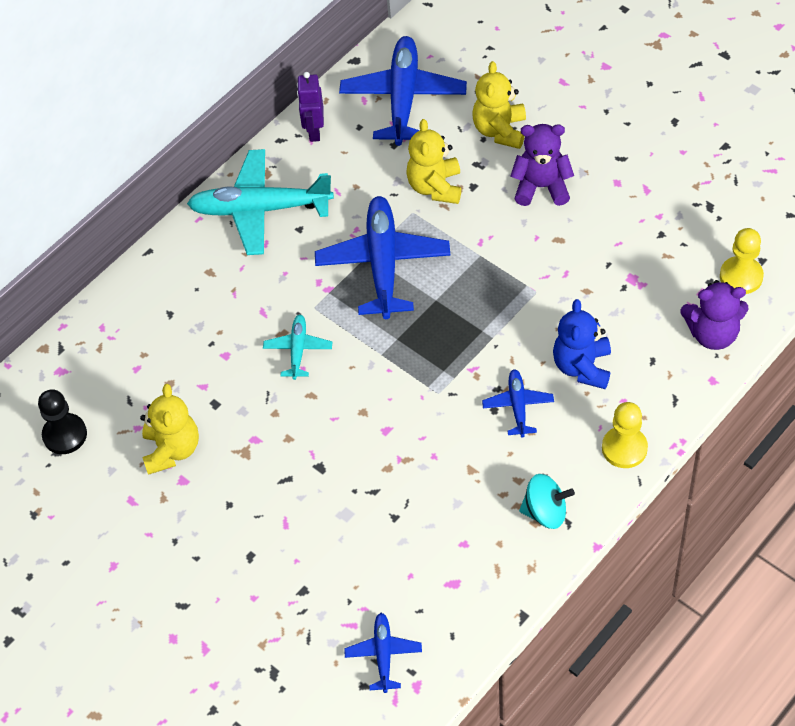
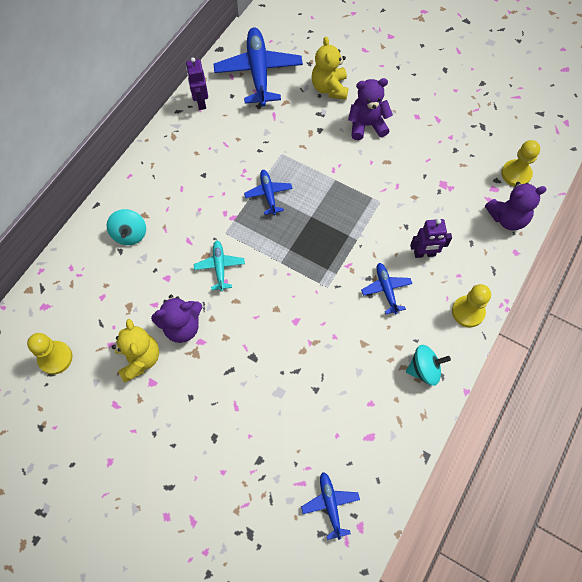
camera: 15 degrees left, 10 degrees up
(65, 435) = (55, 358): black pawn -> yellow pawn
(186, 294) = (130, 234): none -> turquoise spinning top
(234, 418) = (182, 326): none -> purple teddy bear
(261, 209) = (173, 163): turquoise plane -> none
(383, 264) = (268, 194): blue plane -> blue plane, size x0.50
(435, 187) = (293, 133): yellow teddy bear -> none
(582, 367) = (424, 254): blue teddy bear -> purple robot

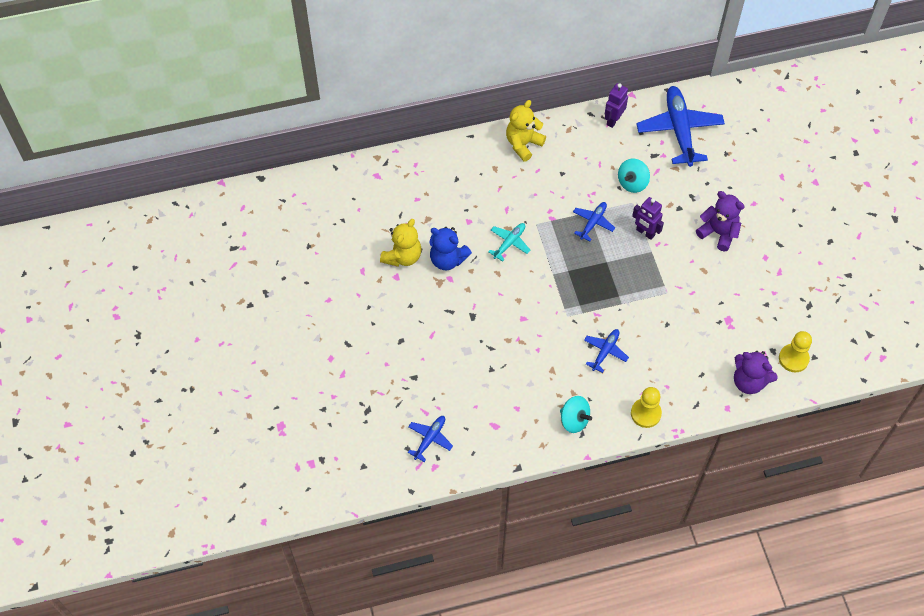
camera: 45 degrees right, 5 degrees down
(55, 358) = (354, 213): yellow pawn -> none
(130, 234) = (473, 173): turquoise spinning top -> turquoise spinning top (632, 183)
(182, 326) = (447, 259): purple teddy bear -> blue teddy bear
(258, 72) = (679, 131): blue plane -> blue plane turned 45 degrees counterclockwise
(329, 88) = (721, 184): yellow teddy bear -> yellow teddy bear (523, 144)
(424, 254) = (659, 352): purple robot -> purple robot (645, 232)

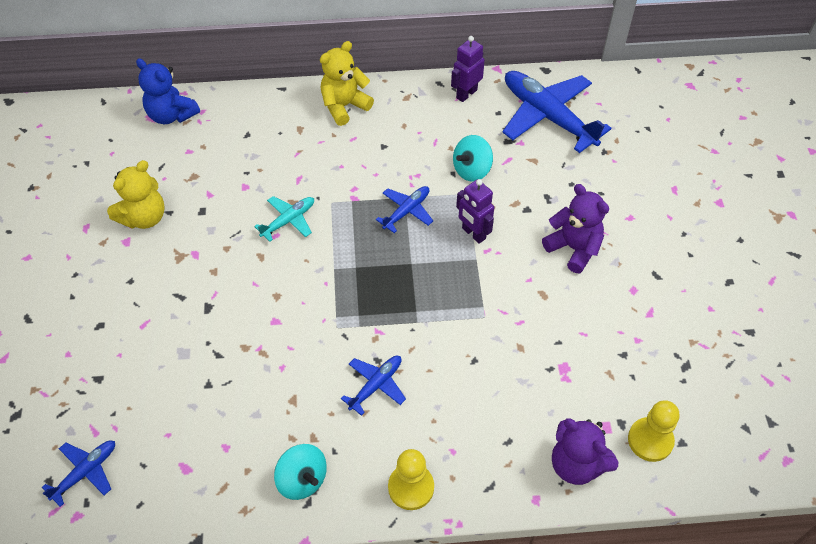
camera: 10 degrees right, 5 degrees down
(447, 259) = (200, 229): blue teddy bear -> blue teddy bear (171, 115)
(679, 131) = (548, 117): blue plane -> blue plane turned 45 degrees counterclockwise

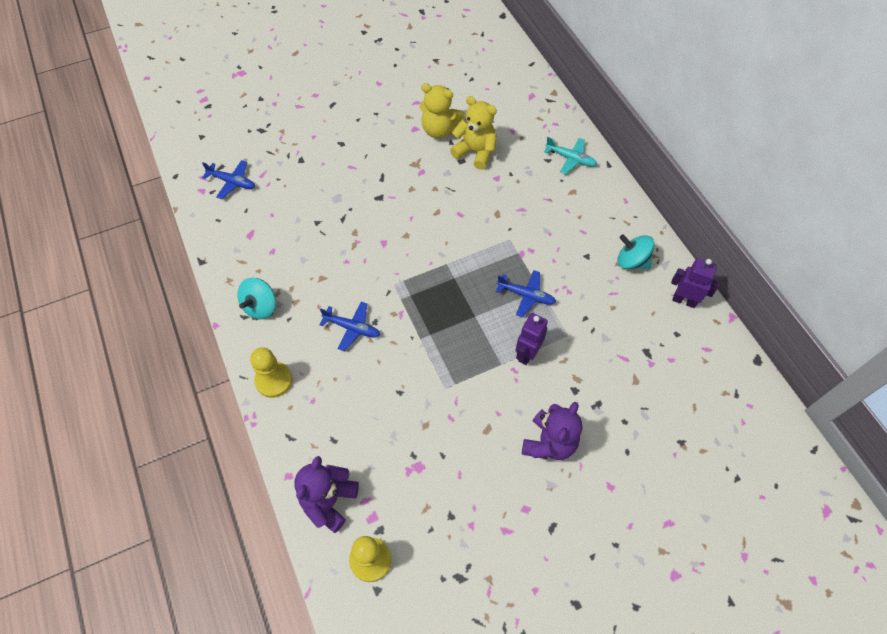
camera: 70 degrees right, 5 degrees up
(171, 115) = (541, 107): blue teddy bear -> none
(288, 221) = (477, 217): turquoise plane -> turquoise plane (570, 158)
(344, 106) = (614, 213): yellow teddy bear -> yellow teddy bear (475, 152)
(471, 170) = (596, 332): turquoise spinning top -> turquoise spinning top (631, 261)
(548, 117) = (697, 379): blue plane -> none

